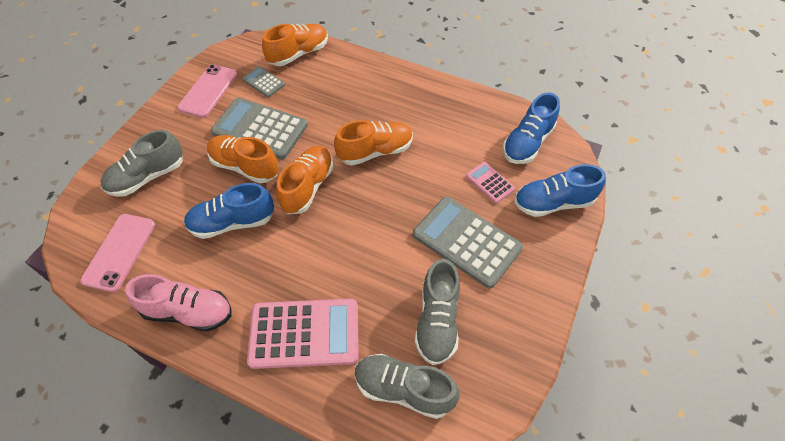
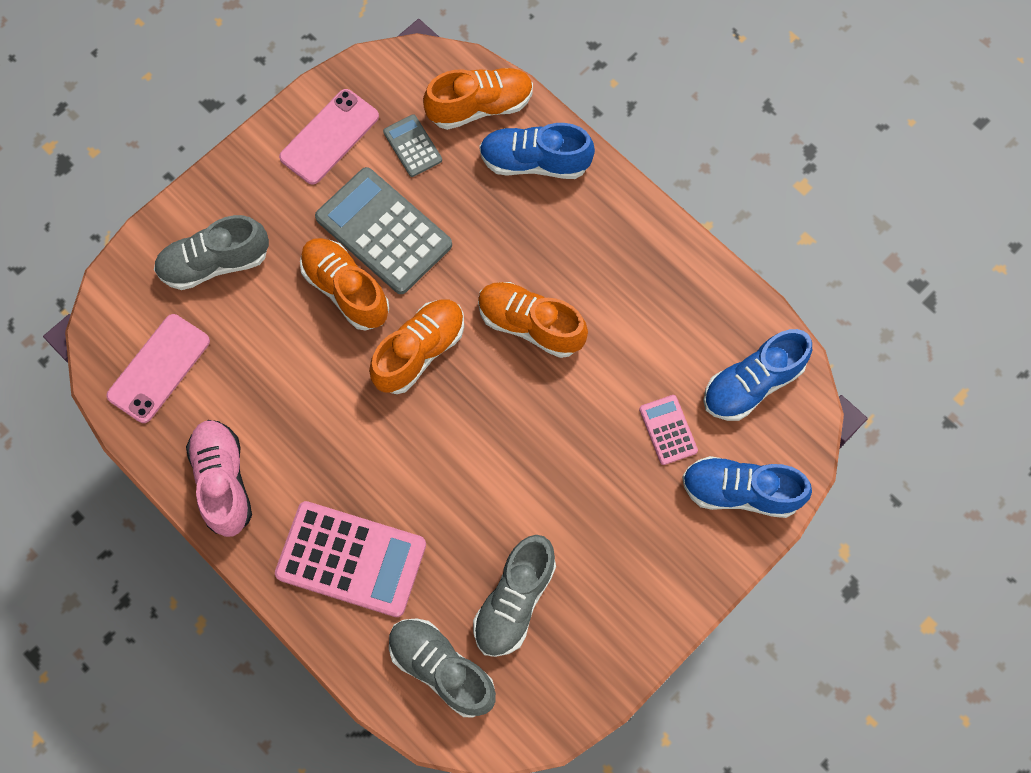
camera: 20 degrees right, 15 degrees up
(188, 312) = (223, 481): pink shoe -> pink shoe turned 135 degrees counterclockwise
(232, 222) = (307, 373): blue shoe -> blue shoe (535, 162)
(375, 151) = (530, 325): orange shoe -> orange shoe turned 150 degrees counterclockwise
(466, 241) = (597, 507): grey calculator -> none

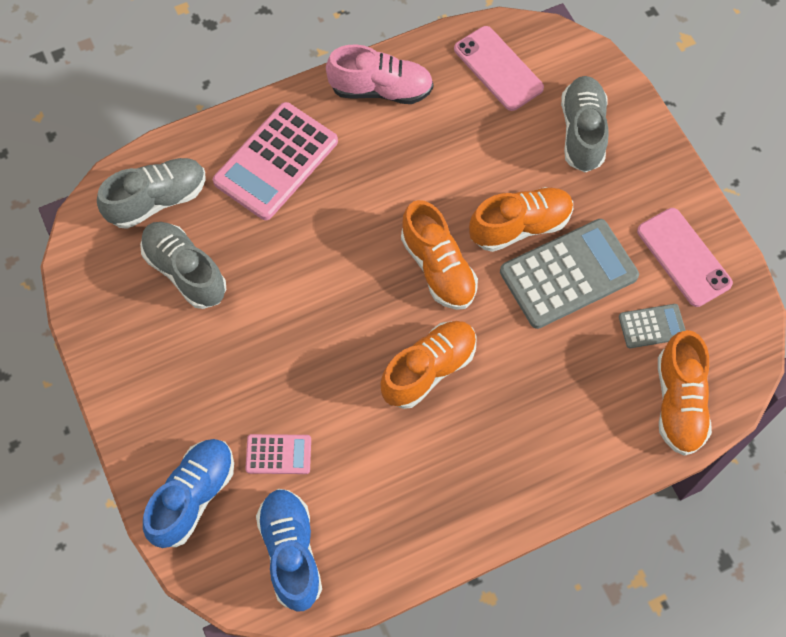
camera: 110 degrees right, 5 degrees down
(535, 162) = (600, 433): blue shoe -> none

